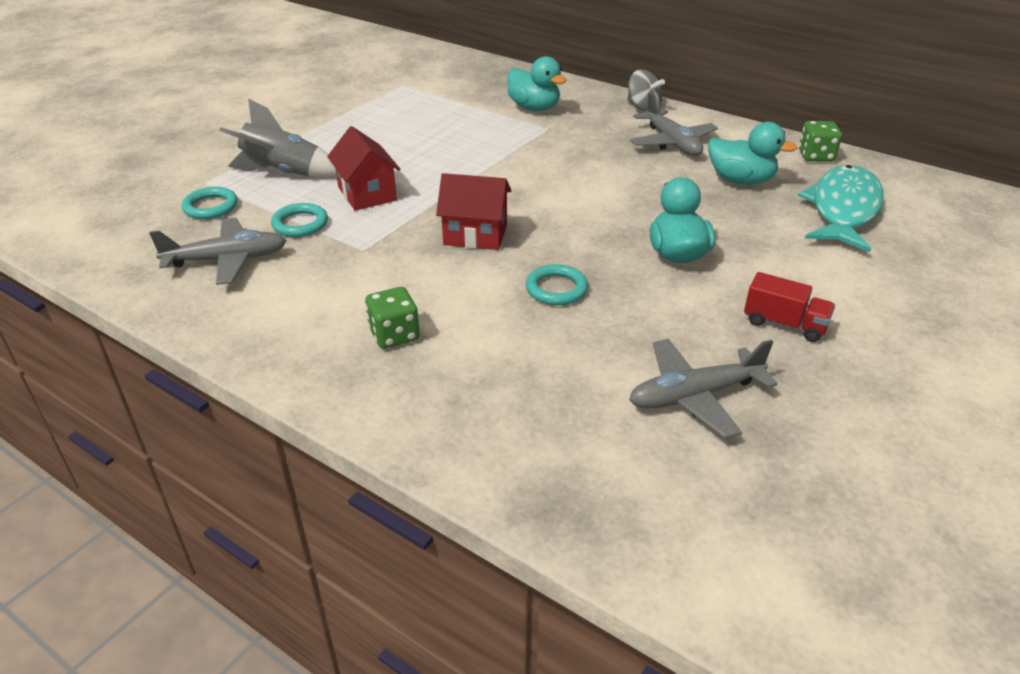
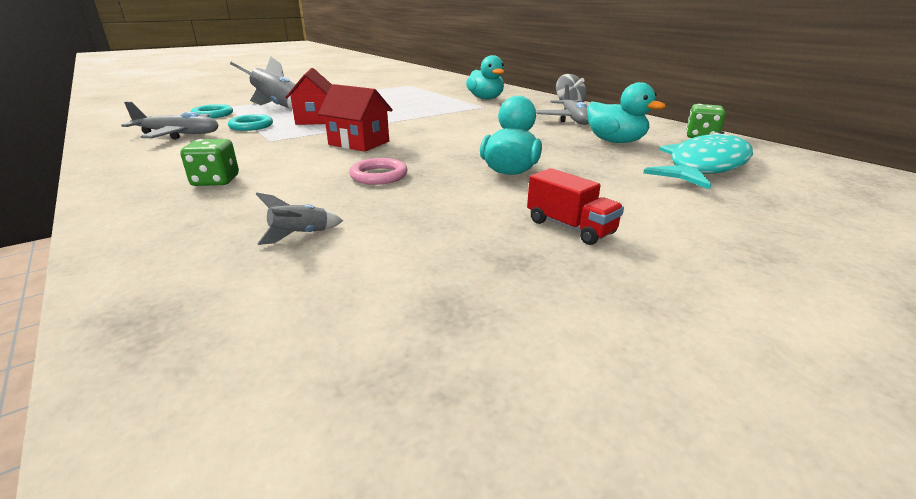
camera: 20 degrees right, 10 degrees down
(556, 289) = (379, 175): turquoise ring -> pink ring
(572, 389) = (300, 235): none -> grey rocket
(694, 396) = (410, 262): grey plane -> none

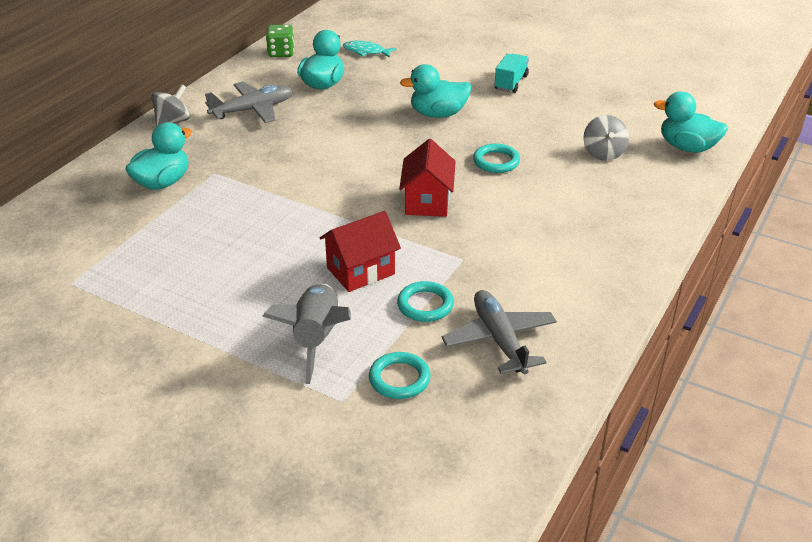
camera: 115 degrees left, 10 degrees up
(188, 319) = (687, 147): none -> turquoise duck
(216, 181) = (576, 227): green dice -> none
(300, 235) = (603, 153): grey rocket -> grey spinning top
(379, 175) = (496, 161): pink ring -> turquoise ring
(570, 227) = (511, 83): red truck -> turquoise truck
(704, 166) = (366, 51): turquoise fish -> turquoise fish, size x0.47

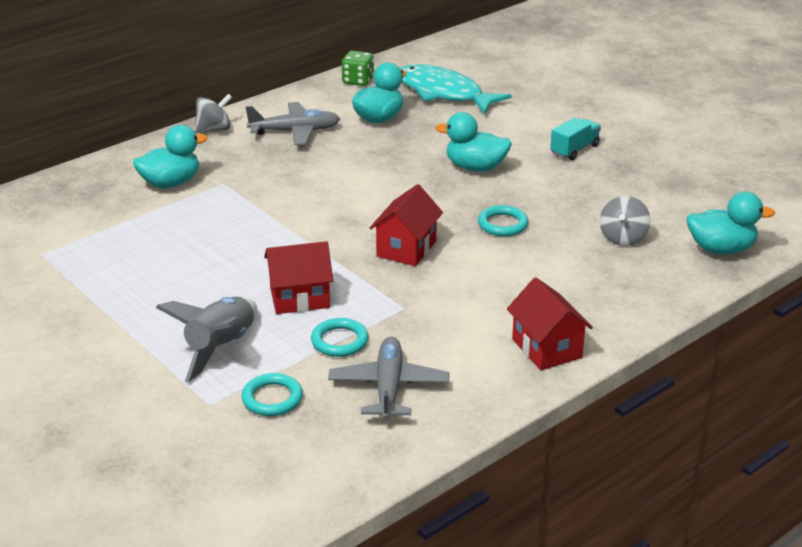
camera: 20 degrees right, 5 degrees down
(366, 51) = (444, 93): turquoise fish -> turquoise fish, size x2.14
(610, 268) = (546, 348): none -> red house
(687, 147) = (721, 249): turquoise duck -> turquoise duck turned 135 degrees clockwise

